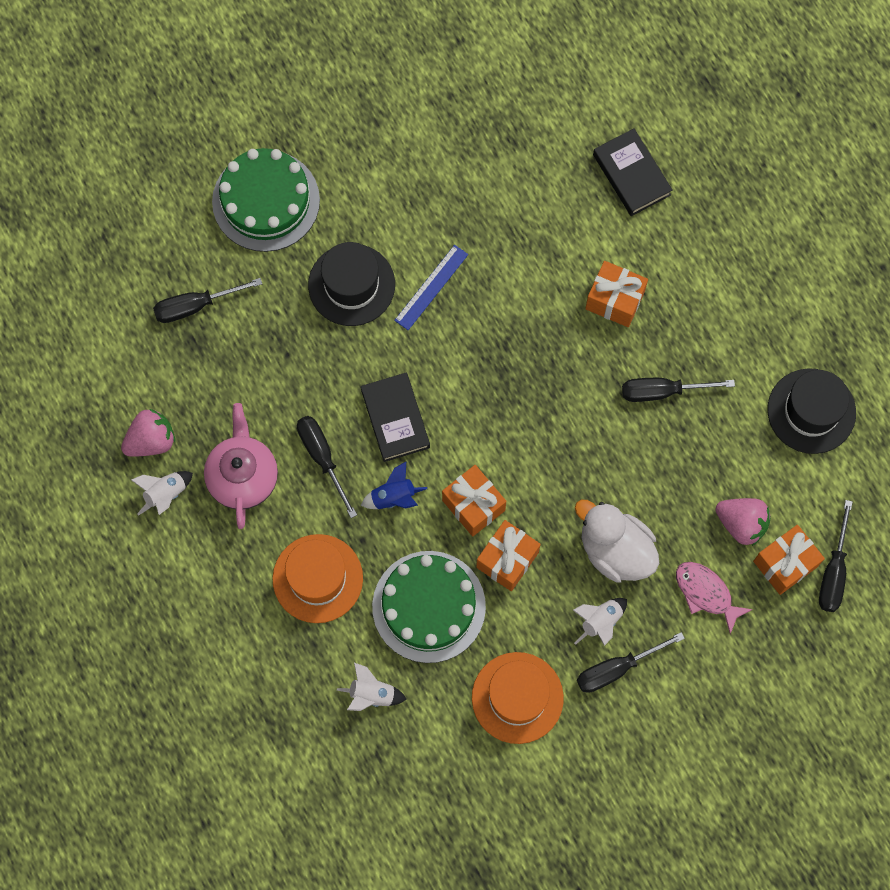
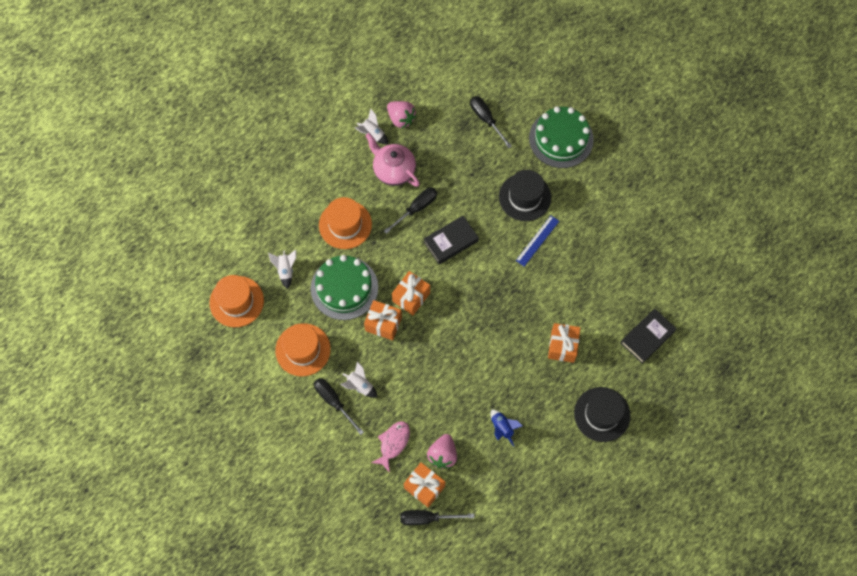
camera: 75 degrees right, 5 degrees down
(243, 477) = (393, 170): pink teapot -> pink teapot turned 120 degrees counterclockwise
(394, 497) = (404, 252): blue rocket -> blue rocket (502, 428)
(405, 787) = (236, 301): none -> orange hat
(431, 287) = (537, 240): blue ruler -> blue ruler turned 75 degrees counterclockwise
(615, 550) = (406, 384): white duck -> none
(662, 391) = (513, 388): black screwdriver -> none
(811, 411) = (527, 481): black hat -> black hat (602, 414)

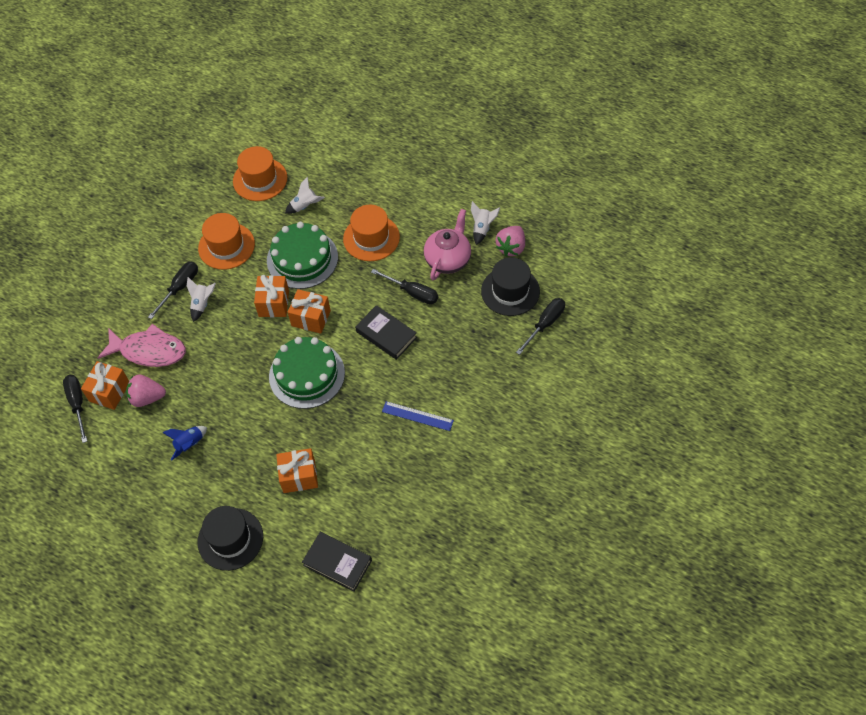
camera: 75 degrees right, 10 degrees down
(393, 443) = (149, 351): pink fish -> pink fish, size x1.57
(525, 197) = (465, 388): black hat -> black hat (510, 291)
(561, 139) = (554, 404): green cake -> green cake (307, 374)

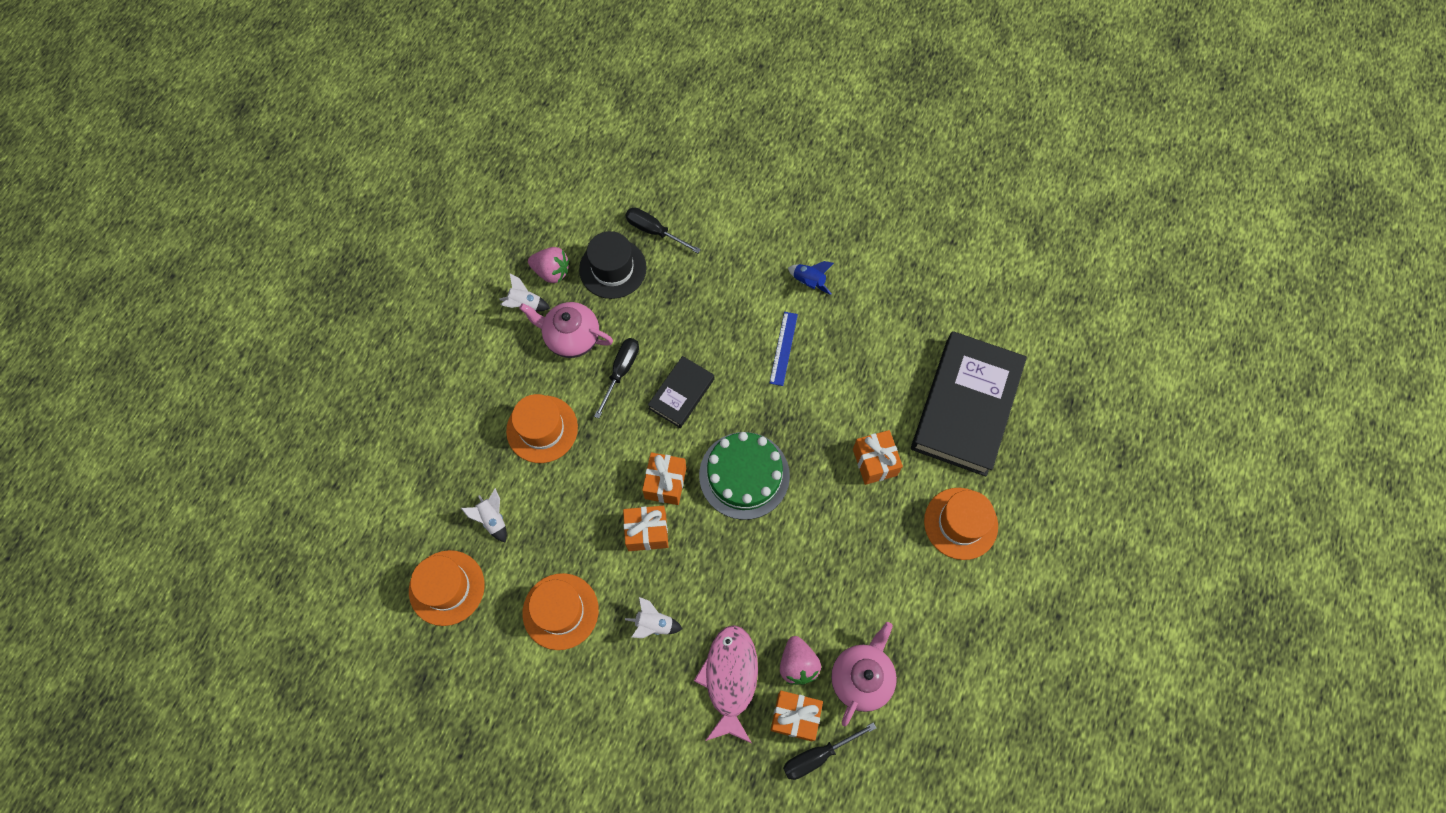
camera: 100 degrees left, 10 degrees up
(125, 442) = (861, 677): none -> pink teapot
(179, 288) = (630, 660): black screwdriver -> none
(189, 444) = (853, 596): blue rocket -> blue rocket (809, 282)
(230, 539) = (960, 523): black hat -> orange hat
(302, 259) = (577, 508): green cake -> none
(337, 563) = (966, 407): black book -> black book, size x2.01

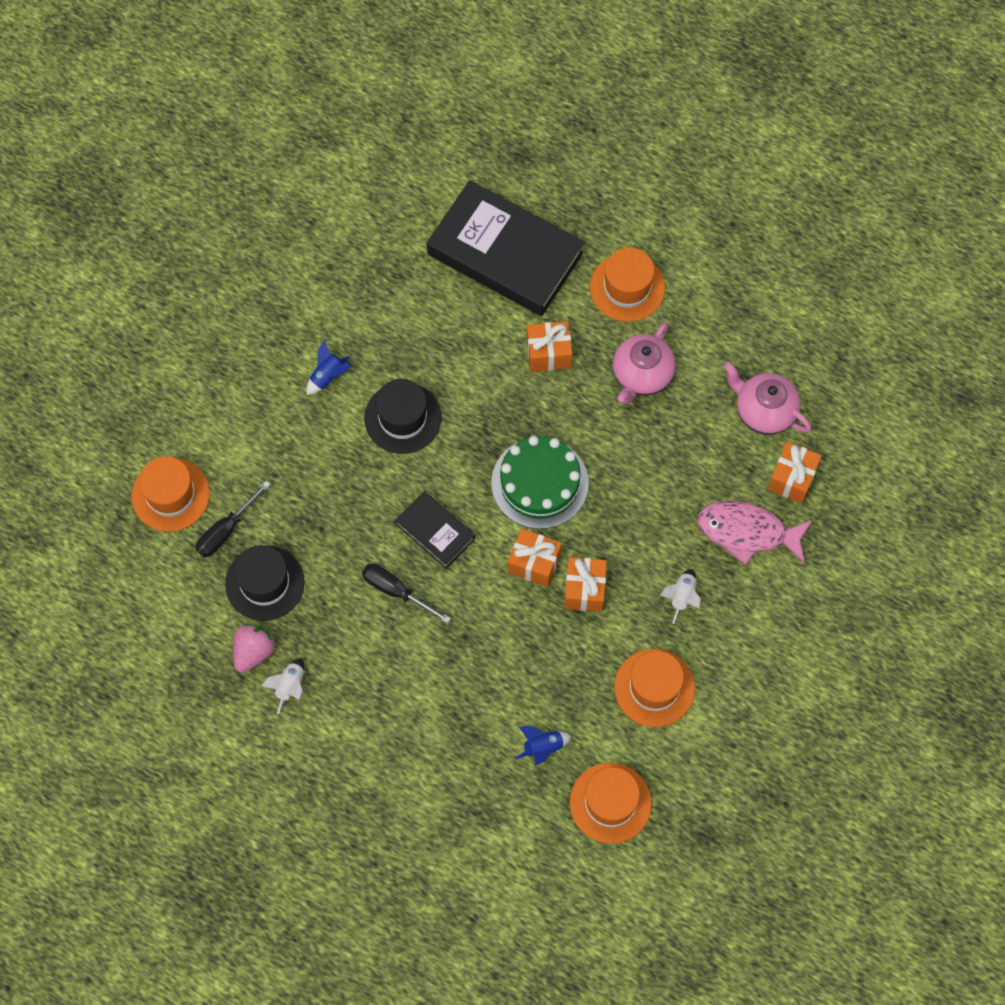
camera: 80 degrees left, 0 degrees up
(492, 519) = (542, 748): white rocket -> blue rocket
(542, 429) = (448, 684): orange hat -> orange hat (170, 495)
(571, 337) = (343, 639): pink teapot -> pink teapot (641, 375)
(783, 348) = (402, 418): blue ruler -> black hat
(797, 664) = (742, 467): pink strawberry -> none
(817, 755) = (831, 465): black screwdriver -> none

